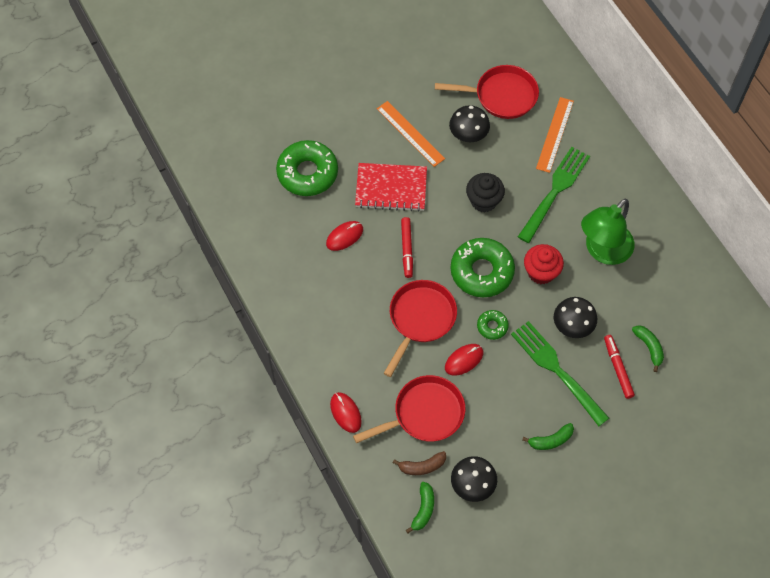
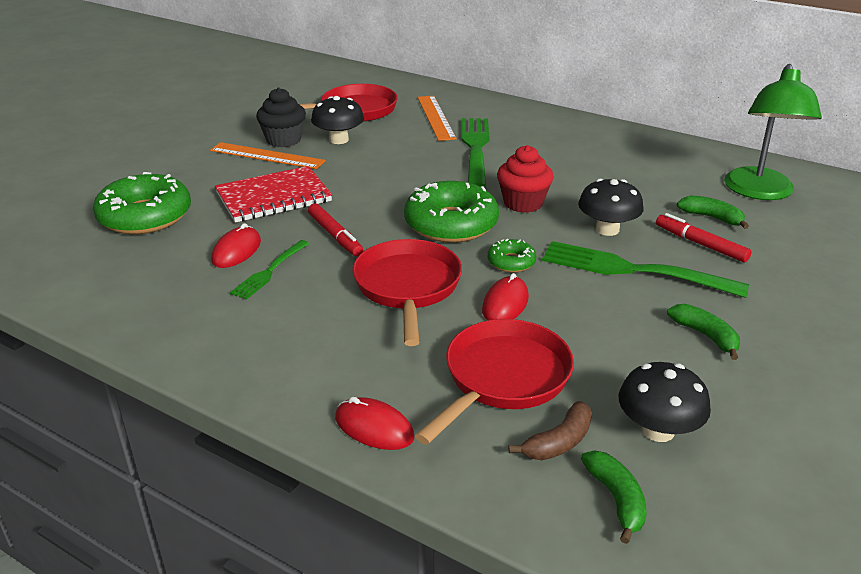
camera: 30 degrees left, 30 degrees down
(354, 266) = (270, 271): none -> green fork
(483, 201) = (400, 175): black cupcake -> black cupcake (283, 140)
(551, 440) = (705, 335): green banana -> green banana turned 75 degrees counterclockwise
(602, 251) = (573, 170): green lamp -> green lamp (759, 192)

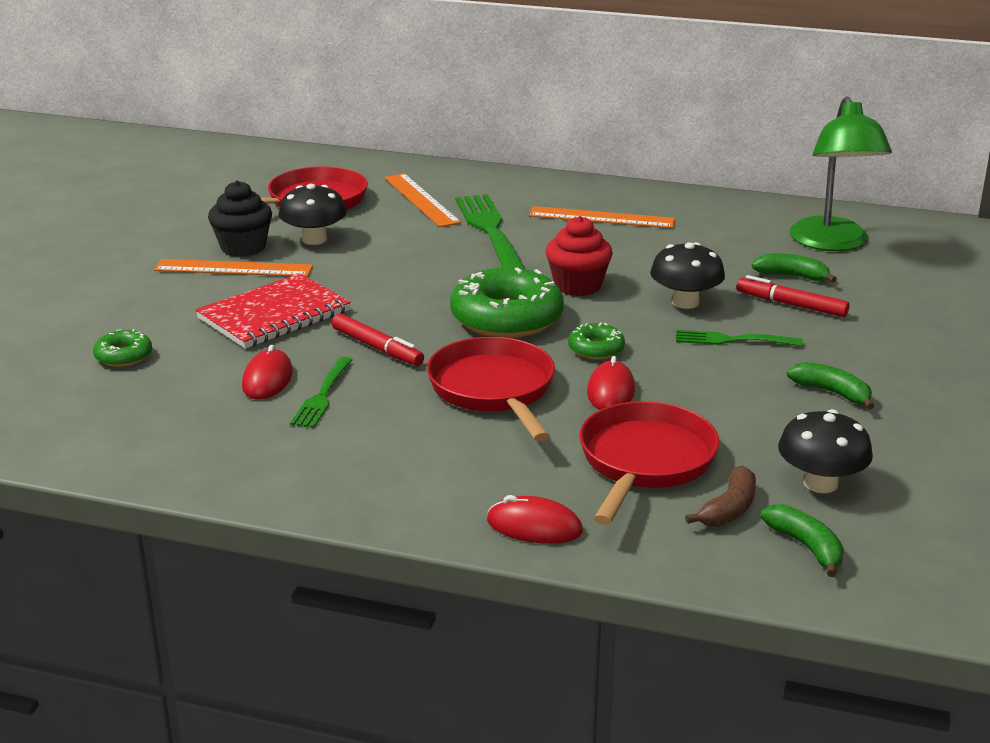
camera: 15 degrees left, 5 degrees down
(145, 216) = (123, 356): green donut -> green donut, size x0.48
(570, 147) = (602, 217): none -> orange ruler
(635, 270) = (733, 340): green fork -> green fork, size x0.55

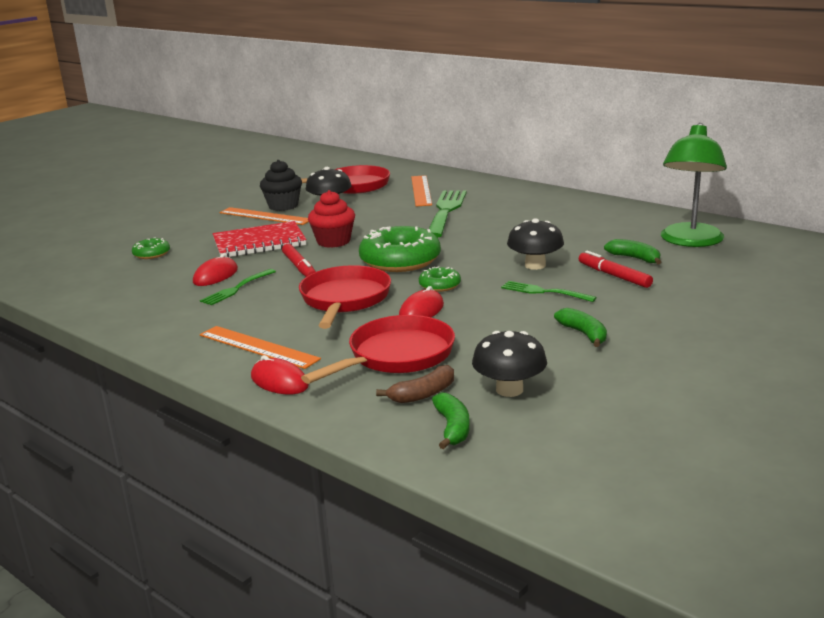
camera: 25 degrees right, 5 degrees down
(578, 286) = (469, 248): red cupcake -> red cupcake (333, 241)
(602, 217) = (531, 210): orange ruler -> orange ruler (258, 347)

